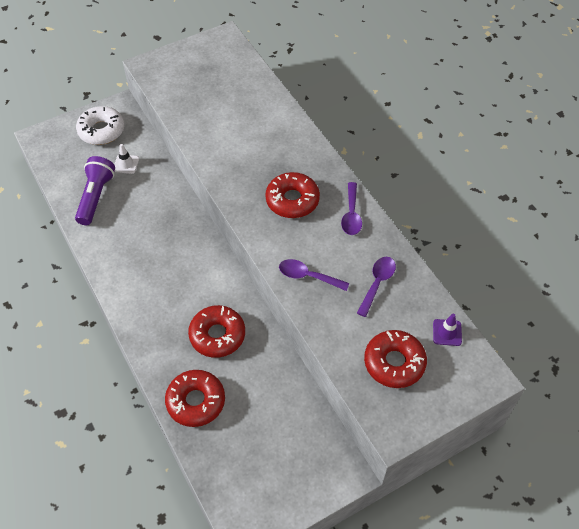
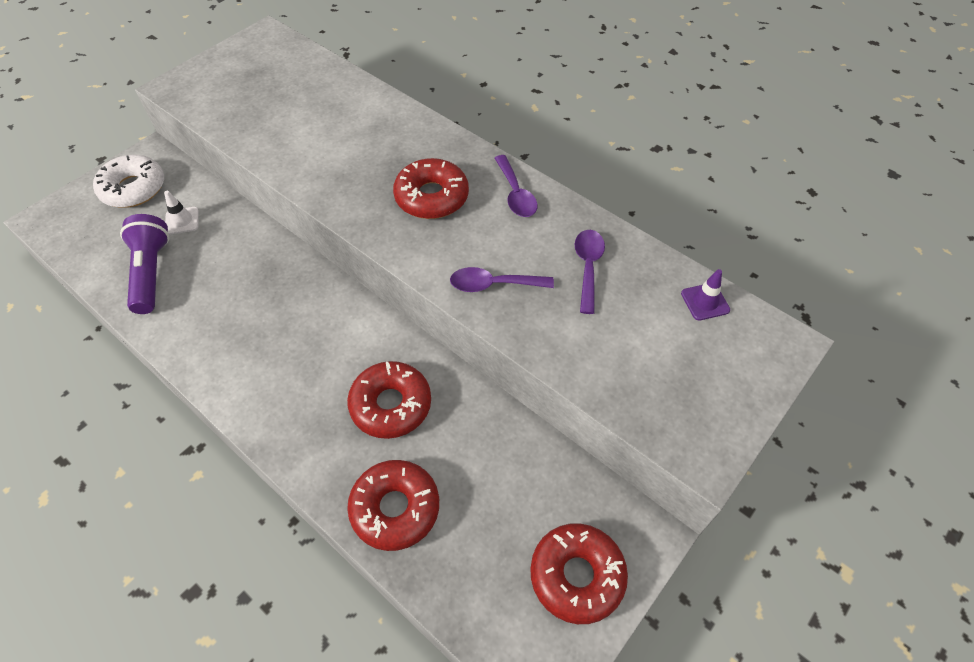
camera: 20 degrees left, 0 degrees up
(394, 363) = (659, 362): red donut -> red donut (577, 575)

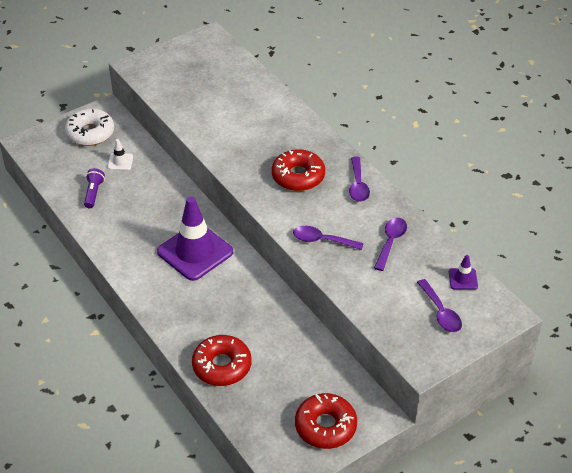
camera: 15 degrees right, 10 degrees down
(151, 272) = (94, 193): purple flashlight -> purple flashlight, size x0.60
(313, 331) = (195, 252): none -> purple traffic cone
(391, 405) = (235, 307): red donut -> none
(697, 361) = (441, 312): none -> purple spoon

